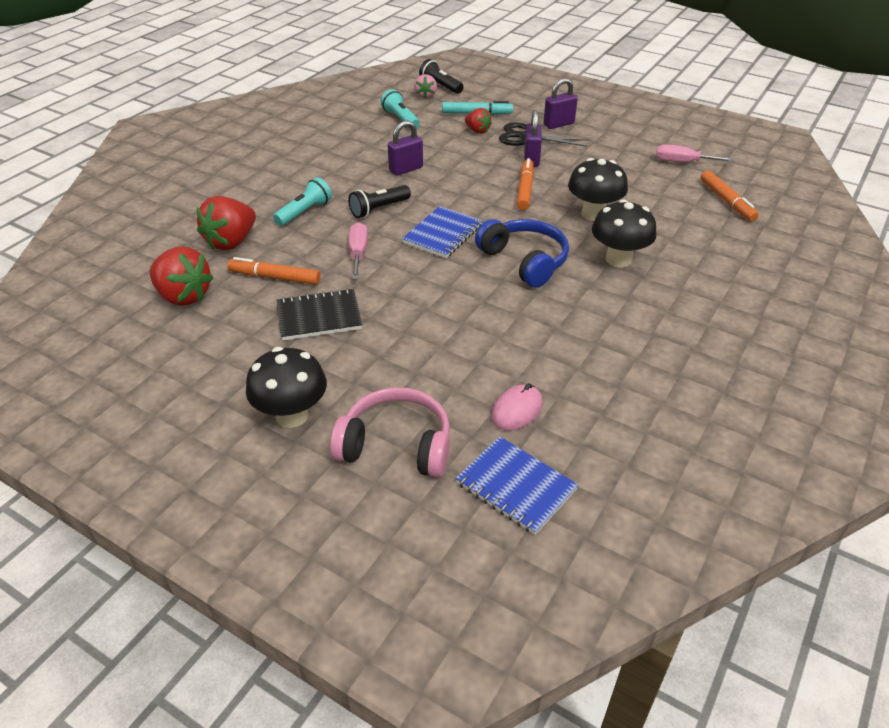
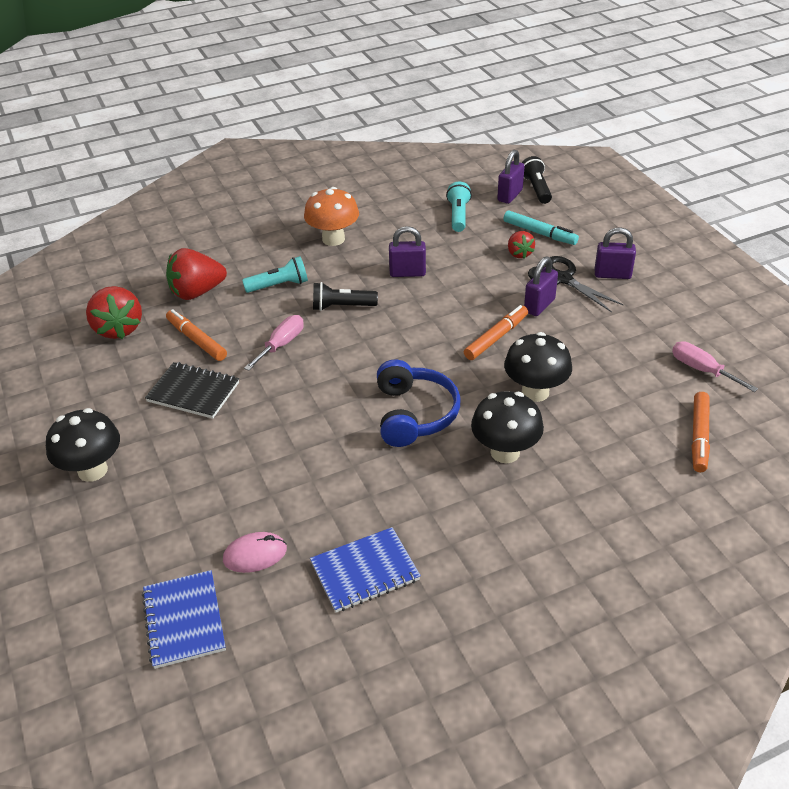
camera: 35 degrees right, 0 degrees up
(314, 165) = (333, 239): none -> orange mushroom
(396, 445) = (136, 535): pink headphones -> none
(425, 96) = (510, 195): pink strawberry -> purple padlock
(443, 234) = (370, 355): blue notebook -> blue notebook (365, 572)

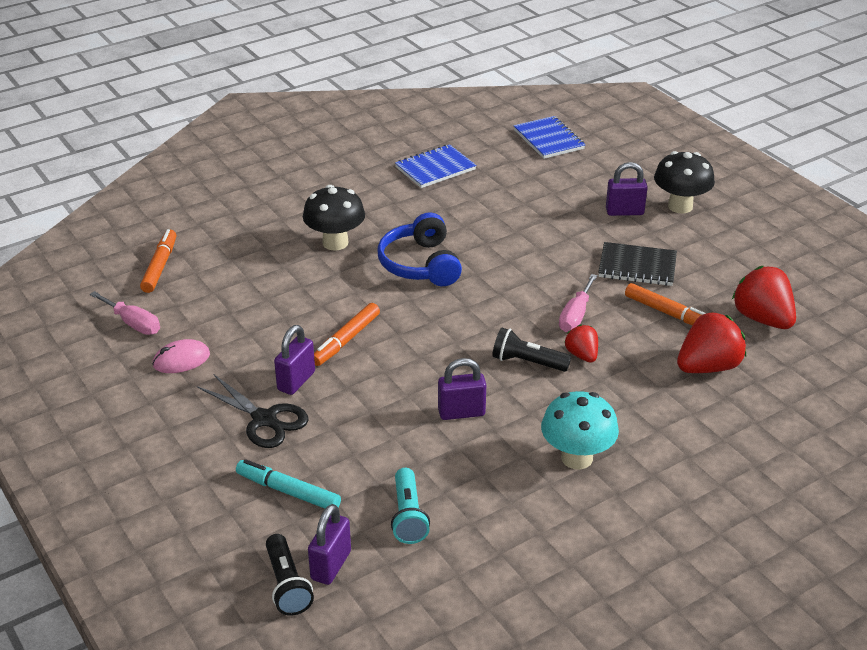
camera: 170 degrees right, 5 degrees down
(255, 555) = (518, 171): pink mouse -> pink mouse (181, 360)
(279, 285) = (614, 383): turquoise flashlight -> none
(333, 239) = (576, 458): orange mushroom -> turquoise mushroom
(342, 307) = (527, 362): black flashlight -> black flashlight turned 150 degrees counterclockwise
(519, 254) = (318, 453): red strawberry -> red strawberry (582, 355)
(535, 392) = (306, 291): black mushroom -> none
(612, 274) = (199, 430): purple padlock -> purple padlock (624, 212)

